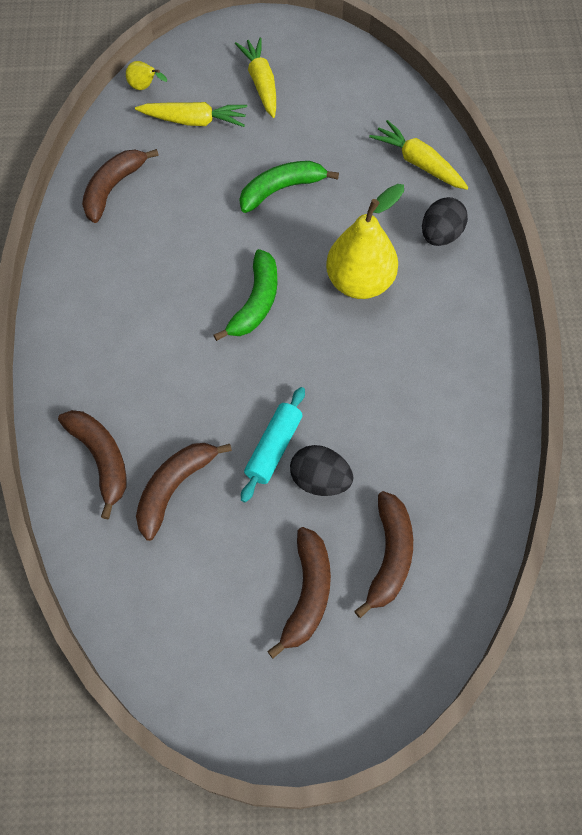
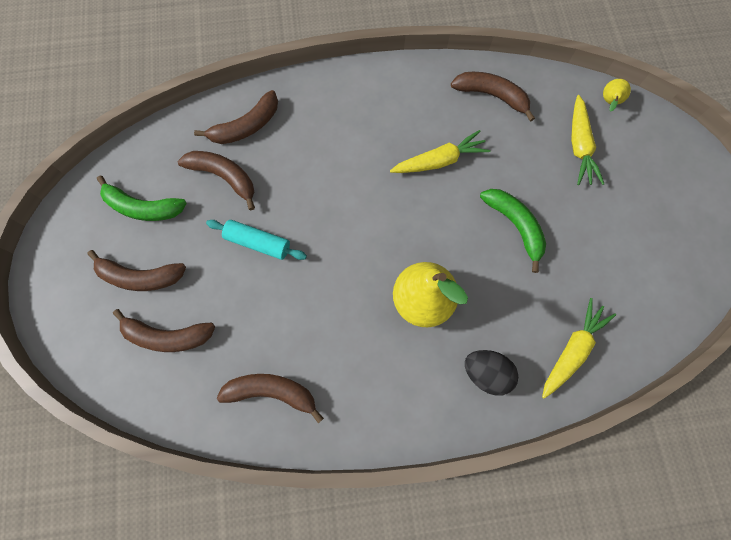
camera: 85 degrees right, 10 degrees up
(255, 302) = (391, 216): green banana -> green banana (143, 207)
(261, 83) = (639, 197): yellow carrot -> yellow carrot (439, 161)
(320, 480) = (231, 279): black egg -> none
(459, 437) = (272, 392): none -> brown banana

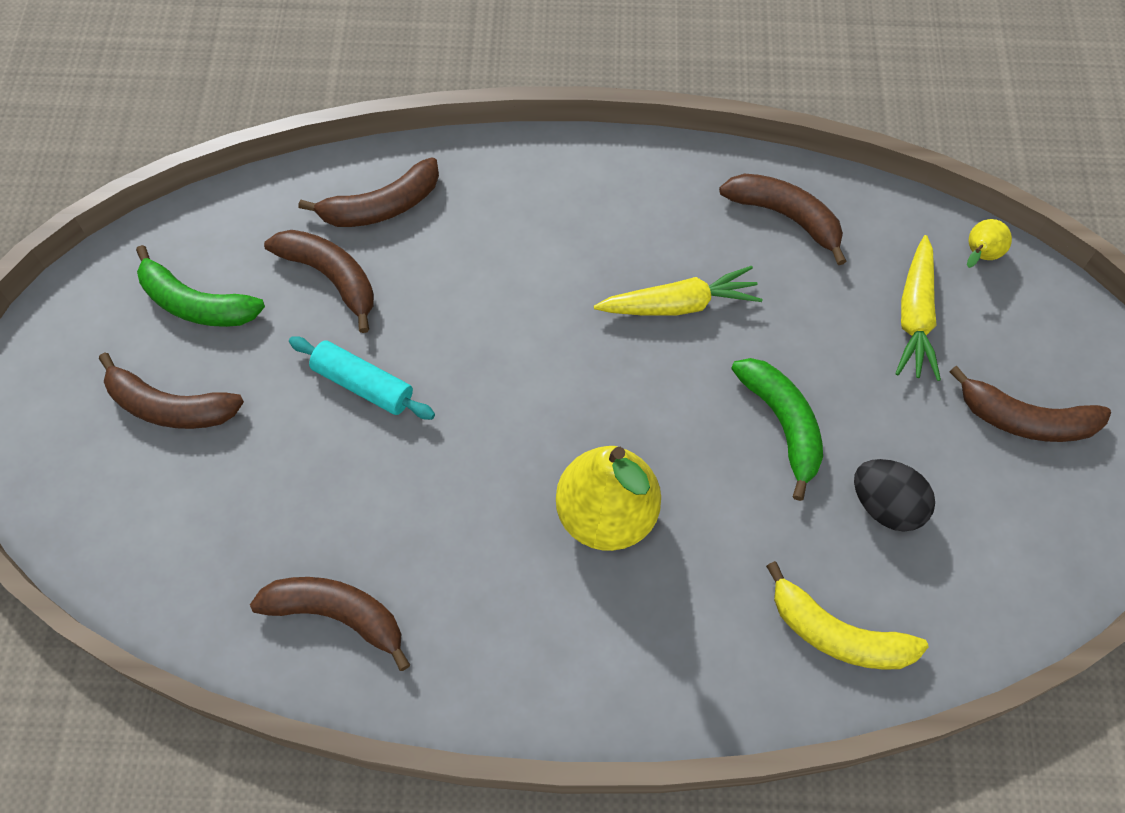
camera: 10 degrees right, 10 degrees down
(167, 336) = (193, 502): brown banana -> brown banana (1025, 419)
(486, 373) = (687, 645): black egg -> black egg (886, 506)
(572, 350) = (837, 634): yellow carrot -> yellow banana

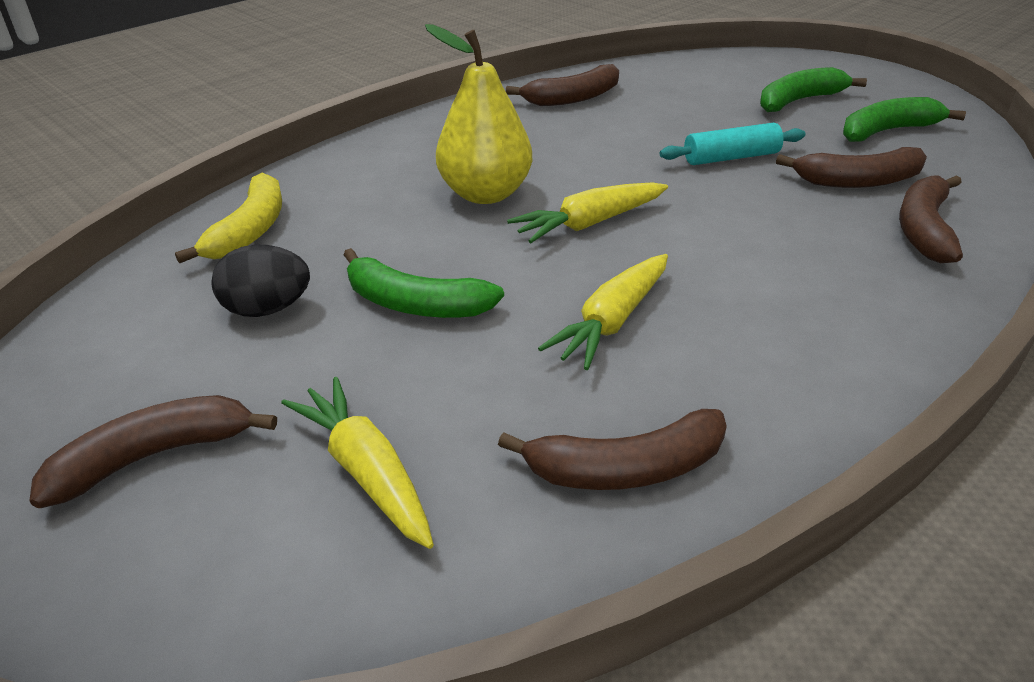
camera: 135 degrees right, 25 degrees down
(170, 406) = (799, 101): brown banana -> green banana
(576, 405) = (589, 223): none -> yellow carrot
(837, 634) = (250, 230): yellow banana -> yellow banana turned 120 degrees clockwise
(979, 255) = (338, 613): yellow pear -> none

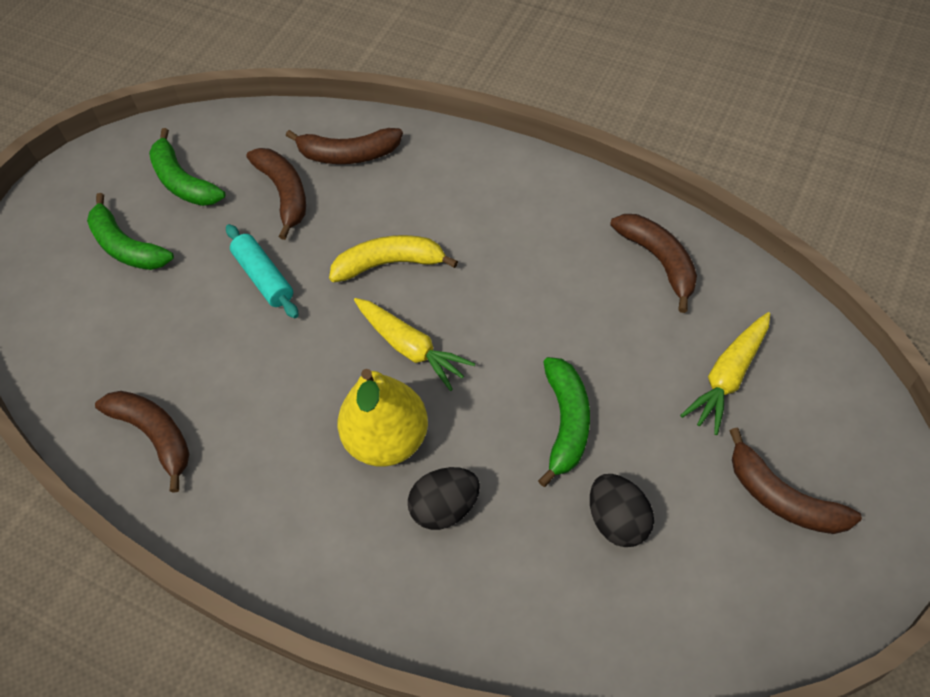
camera: 105 degrees left, 20 degrees up
(250, 230) = (520, 607): yellow banana -> yellow banana (389, 264)
(385, 211) = (445, 508): none -> black egg
(612, 321) = (533, 300): yellow carrot -> none

